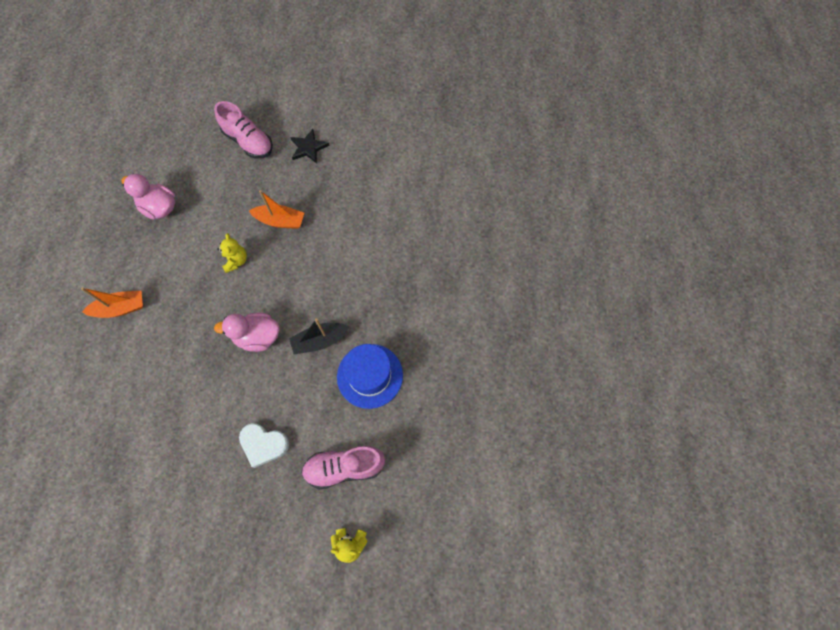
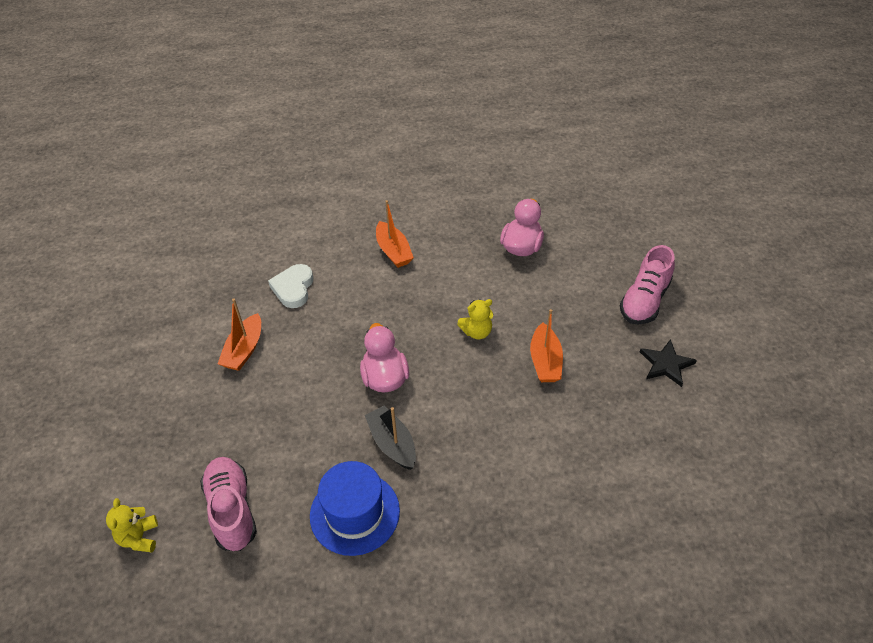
camera: 80 degrees right, 20 degrees down
(187, 451) = (244, 350): none -> orange boat
(264, 444) = (255, 417): white heart -> white heart (293, 288)

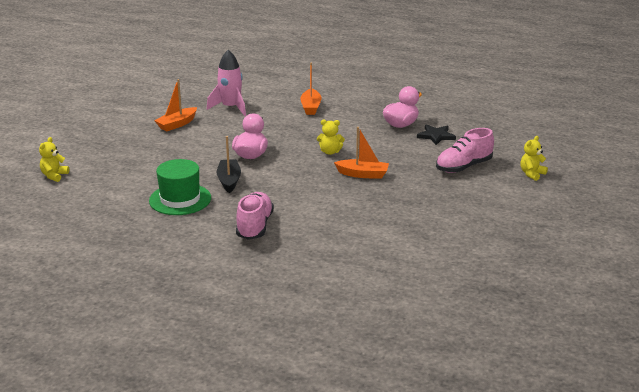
camera: 25 degrees right, 20 degrees down
(232, 510) = (112, 180): pink shoe -> pink shoe (254, 226)
(293, 288) = (231, 108): white heart -> pink rocket
(355, 513) = (180, 199): blue hat -> green hat
(545, 361) = (363, 174): orange boat -> orange boat turned 105 degrees counterclockwise
(666, 364) = (447, 196): black star -> black star (436, 136)
(722, 285) = (532, 174): none -> yellow teddy bear

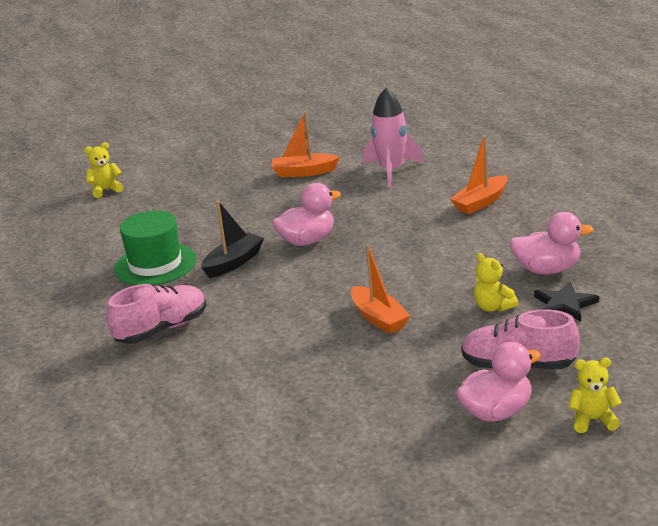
camera: 50 degrees right, 0 degrees up
(330, 152) = (396, 272): yellow teddy bear -> yellow teddy bear (493, 307)
(490, 188) = (497, 412): none -> pink duck

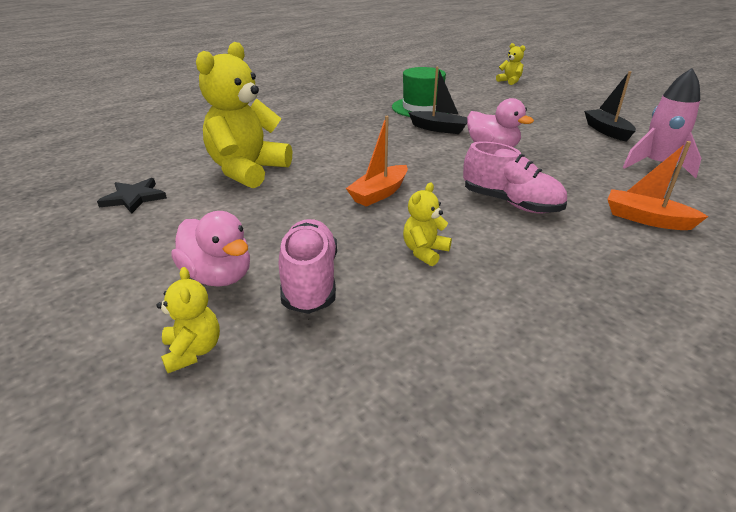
camera: 70 degrees right, 5 degrees up
(162, 329) = (338, 122): pink shoe -> pink shoe (511, 203)
(278, 400) = (247, 170): none -> yellow teddy bear
(304, 172) = (607, 131): orange boat -> black boat
(548, 269) = (529, 281): pink duck -> none
(564, 304) = (452, 303): black star -> black star (134, 198)

